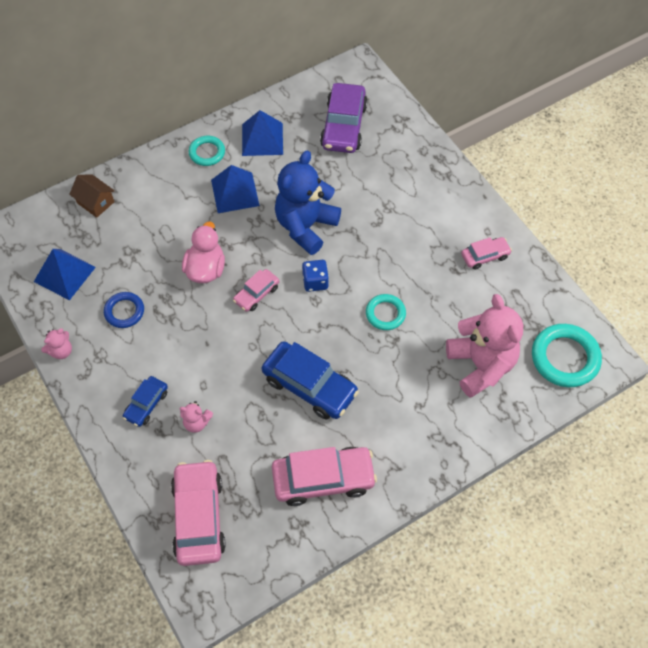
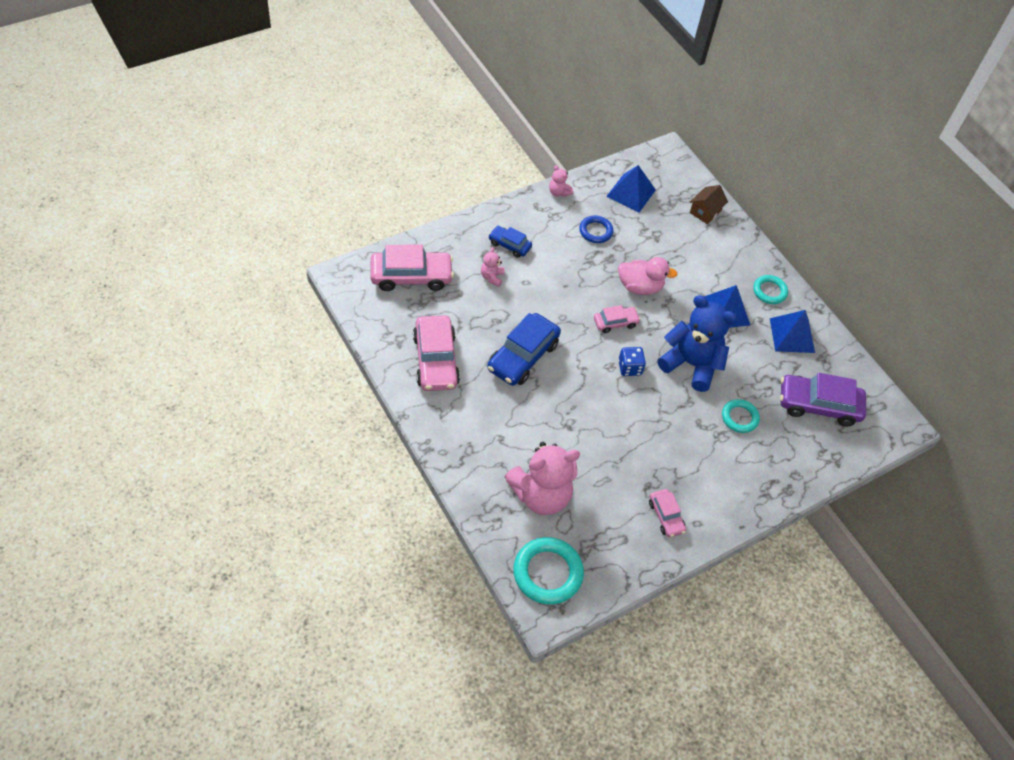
camera: 85 degrees right, 5 degrees down
(256, 294) = (615, 323): pink car -> pink car turned 120 degrees clockwise
(385, 314) = (596, 421): turquoise ring -> turquoise ring (739, 418)

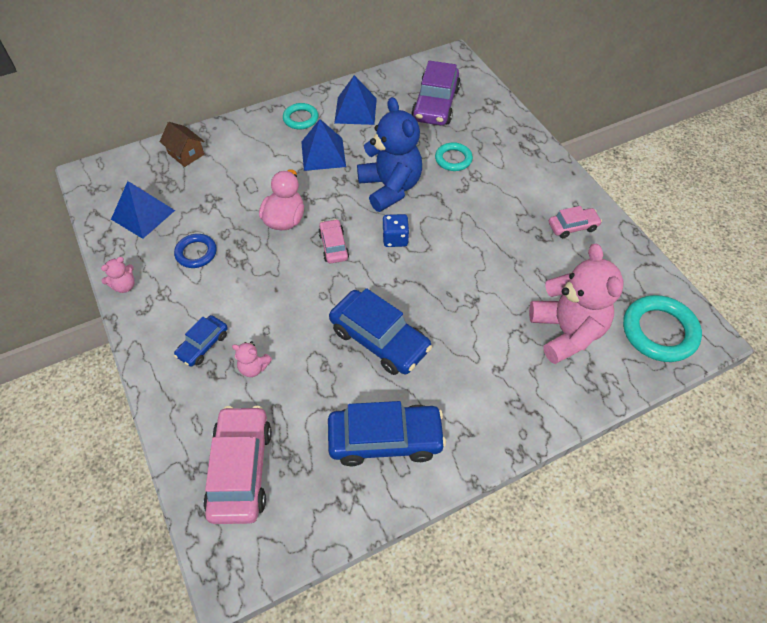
camera: 80 degrees left, 0 degrees up
(436, 360) = (385, 439): pink car -> blue car
(691, 364) = (390, 188): blue teddy bear -> blue teddy bear turned 120 degrees clockwise

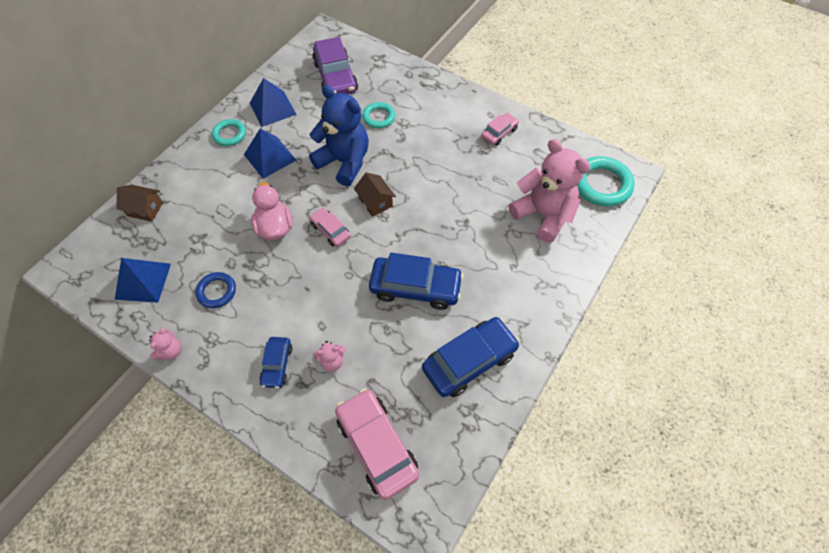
camera: 30 degrees left, 5 degrees up
(395, 239) = (375, 202): blue dice -> brown house

